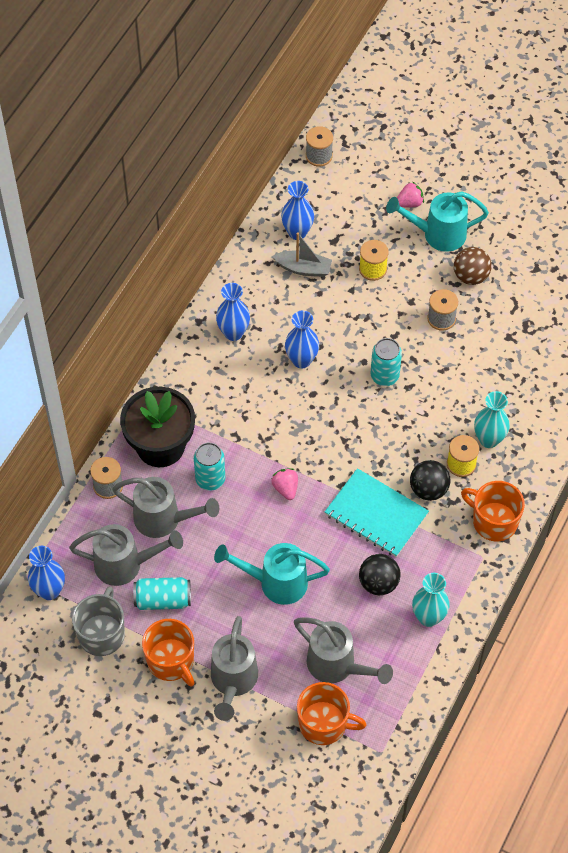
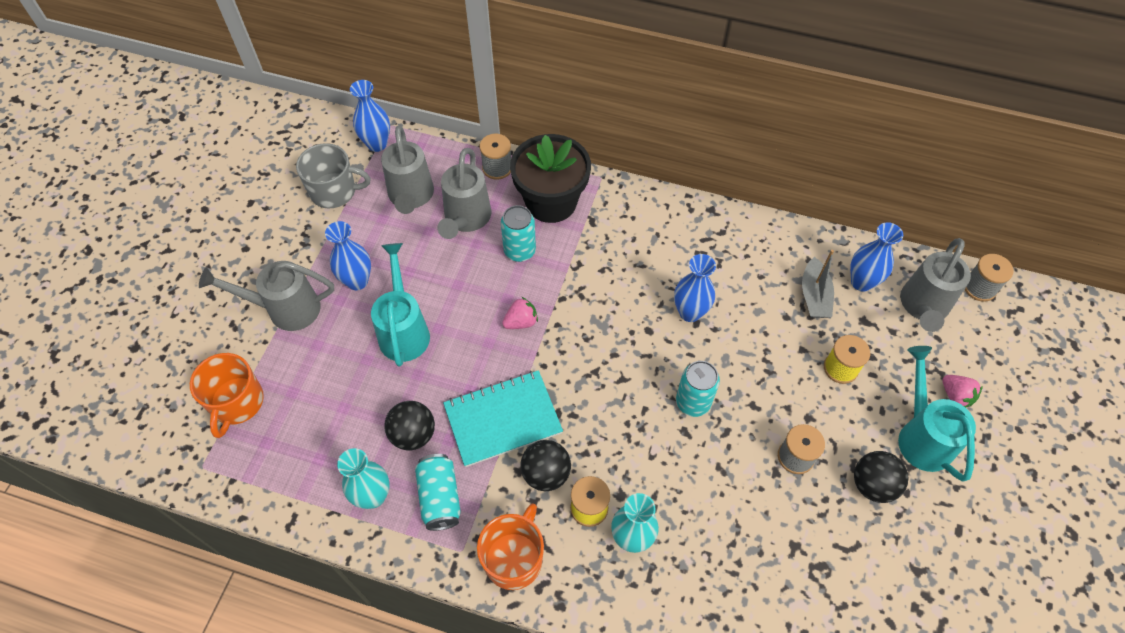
camera: 80 degrees right, 0 degrees up
(163, 600) = (375, 233): turquoise can -> turquoise can (440, 497)
(171, 661) = (307, 252): orange mug -> none
(233, 333) = (706, 242): blue vase -> blue vase (357, 281)
(337, 665) = (307, 405): grey watering can -> grey watering can (923, 306)
(376, 514) = (503, 419): turquoise notebook -> turquoise notebook turned 45 degrees clockwise
(470, 276) = (872, 485): brown ball -> black ball

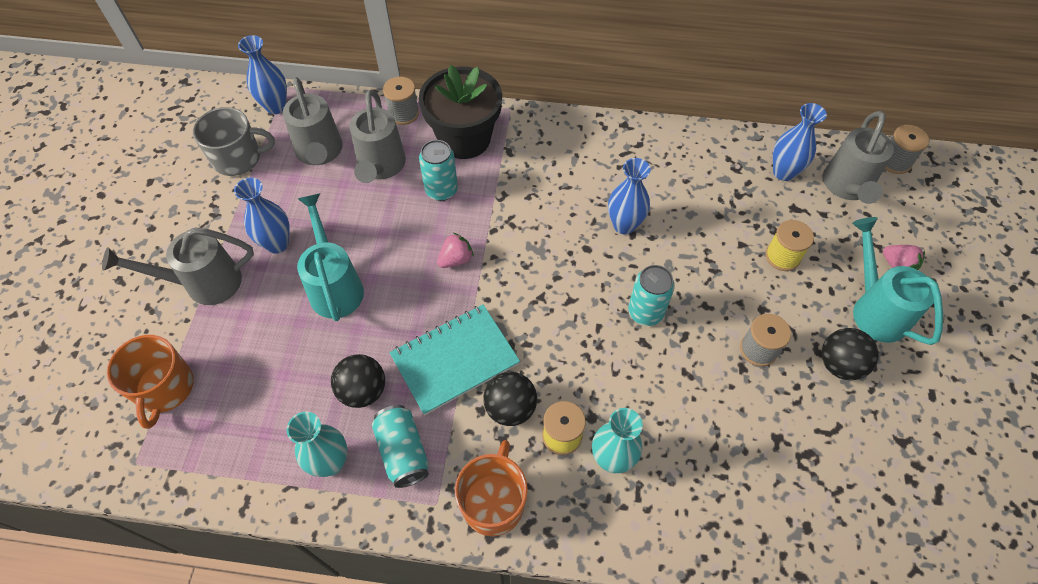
camera: 10 degrees left, 0 degrees up
(814, 296) = (741, 192): grey boat -> none

